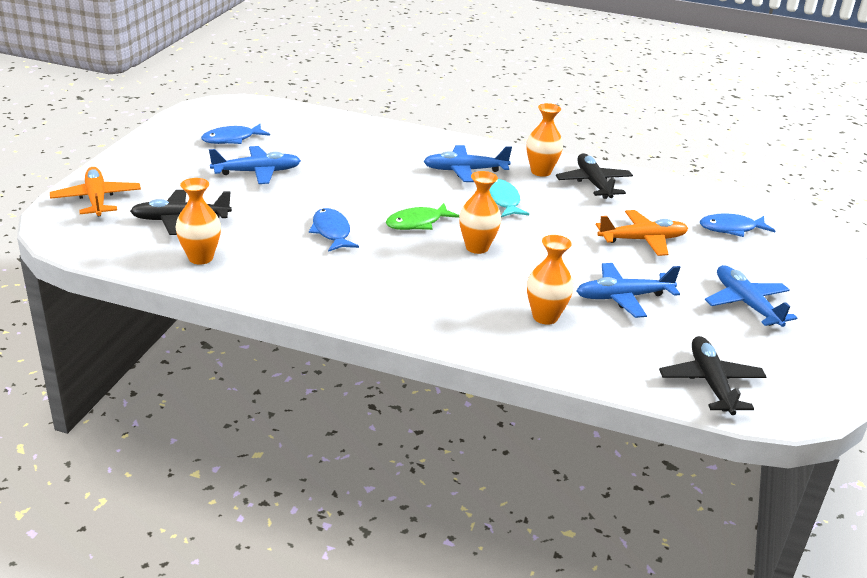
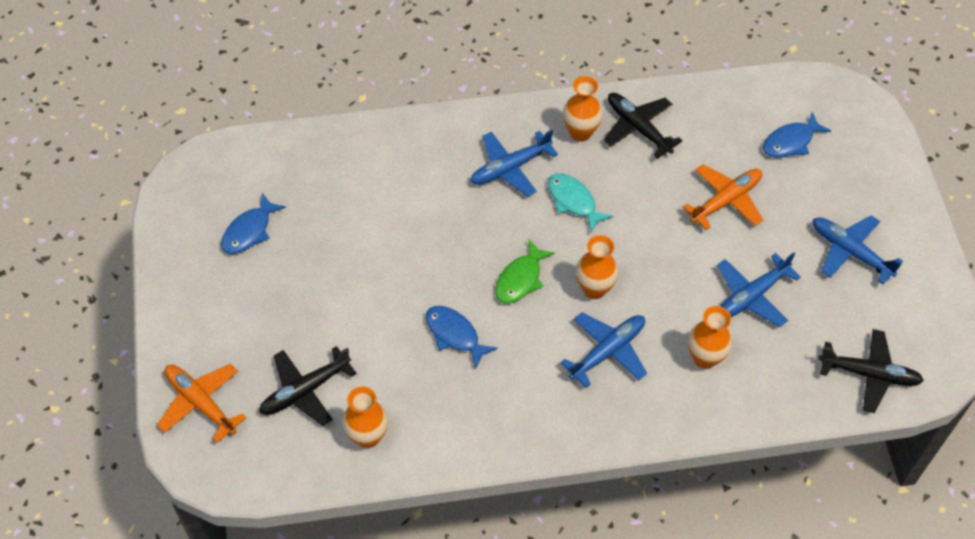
camera: 25 degrees left, 25 degrees up
(257, 172) = (317, 276): blue plane -> blue plane (607, 351)
(711, 383) = (869, 374): black plane -> black plane turned 135 degrees clockwise

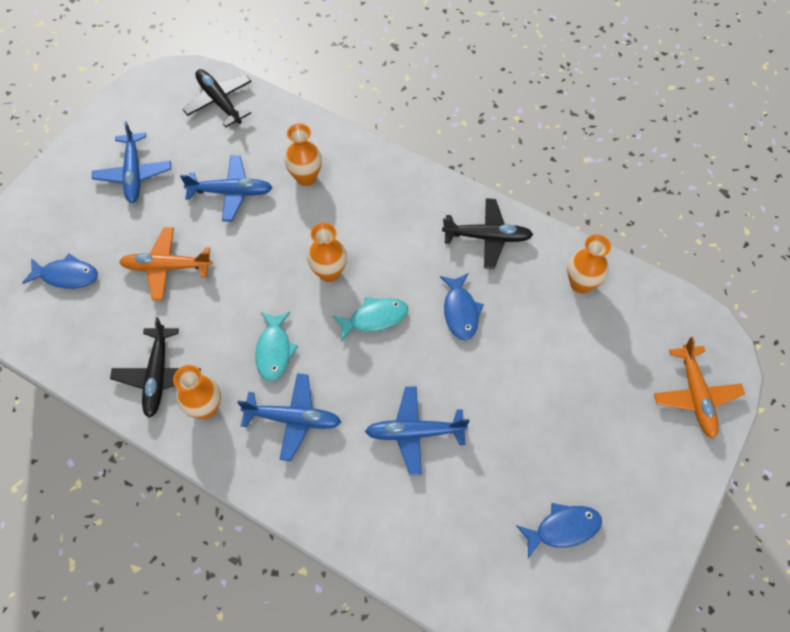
camera: 140 degrees left, 5 degrees up
(305, 390) = (605, 348): black plane -> black plane (487, 237)
(520, 279) = (374, 318): green fish -> turquoise fish
(607, 351) = (364, 225): blue plane -> blue plane (415, 432)

